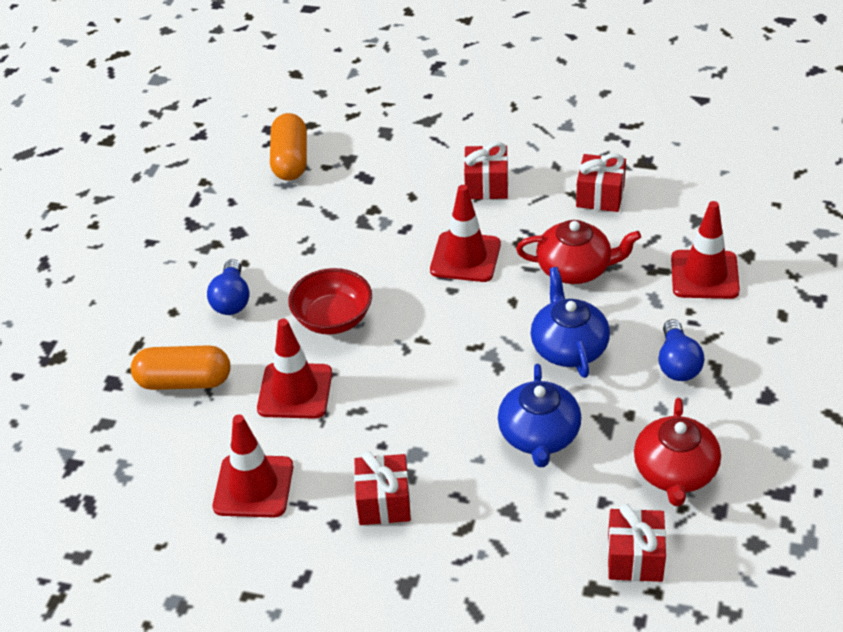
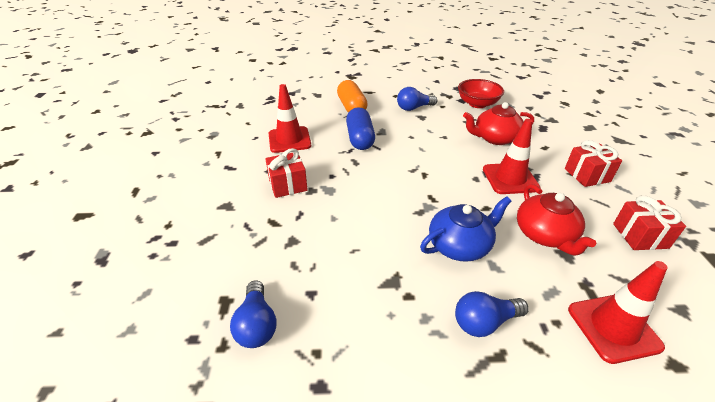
camera: 70 degrees right, 5 degrees down
(290, 160) = (530, 103): orange capsule -> none
(295, 391) = (360, 139): red traffic cone -> blue capsule
(333, 319) = (420, 140): red bowl -> red bowl (477, 104)
(539, 436) = (364, 244): blue teapot -> none
(635, 558) = (257, 324): red gift -> blue light bulb
(675, 472) = (355, 340): red teapot -> red teapot (495, 138)

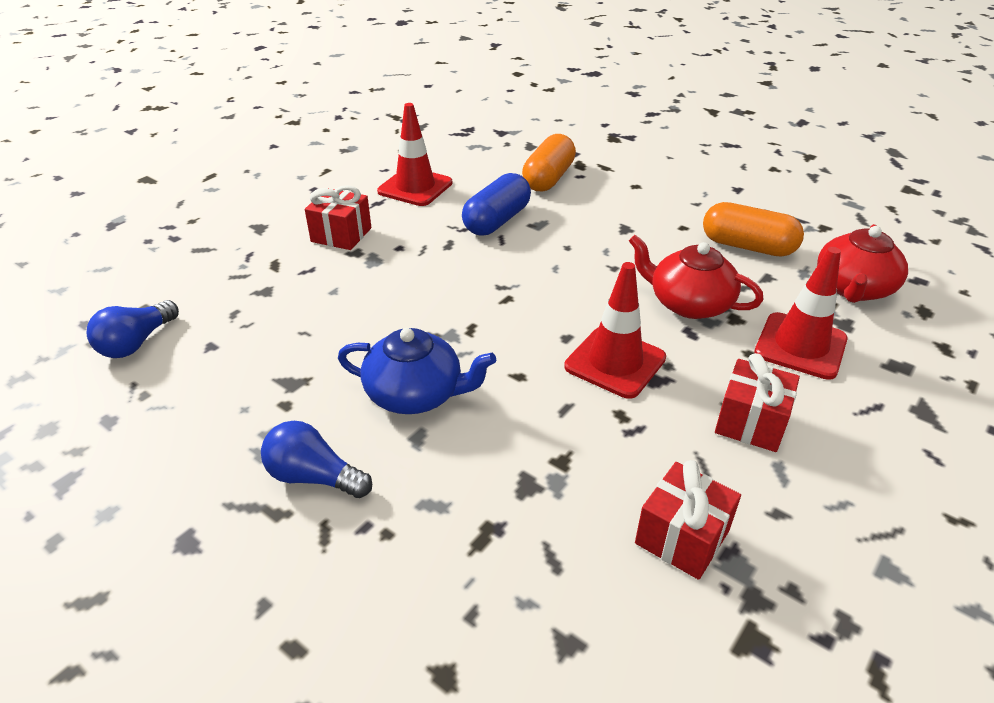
camera: 40 degrees right, 0 degrees up
(414, 108) = (634, 213): blue light bulb -> none
(477, 104) = (747, 246): red bowl -> orange capsule
(545, 235) = (540, 448): red teapot -> red teapot (853, 288)
(613, 328) = (440, 587): red traffic cone -> red traffic cone (800, 346)

